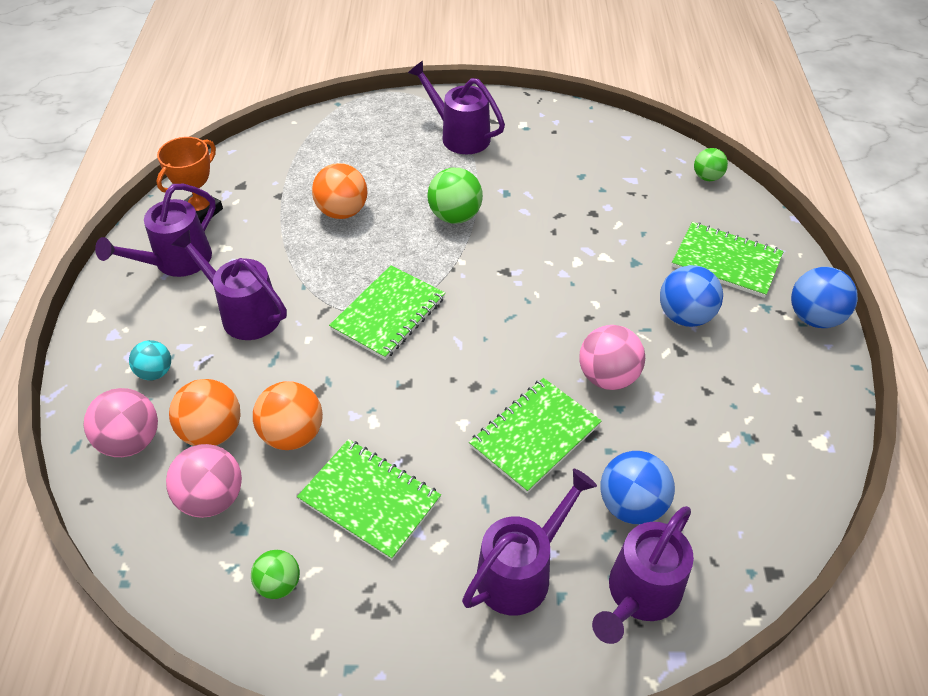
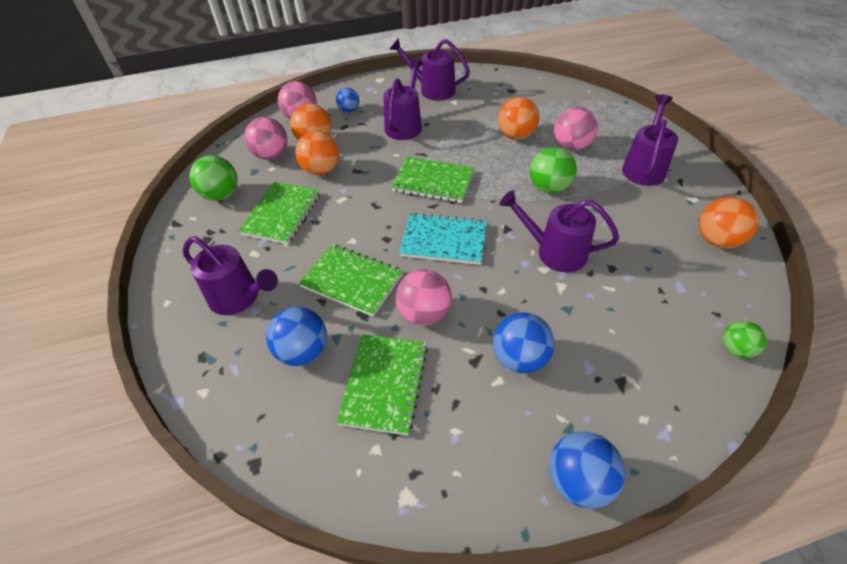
camera: 75 degrees right, 0 degrees up
(155, 372) = (349, 110): turquoise ball -> blue ball
(201, 211) = (478, 84): orange trophy -> none
(279, 584) = (221, 195): green ball -> green ball, size x1.60
(392, 174) = (571, 146): none -> pink ball
(501, 331) = (444, 241): none -> turquoise notebook
(584, 133) = (717, 240): none -> orange ball
(639, 595) = (226, 369): purple watering can -> purple watering can (554, 252)
(726, 262) = (614, 383): green notebook -> green notebook (384, 384)

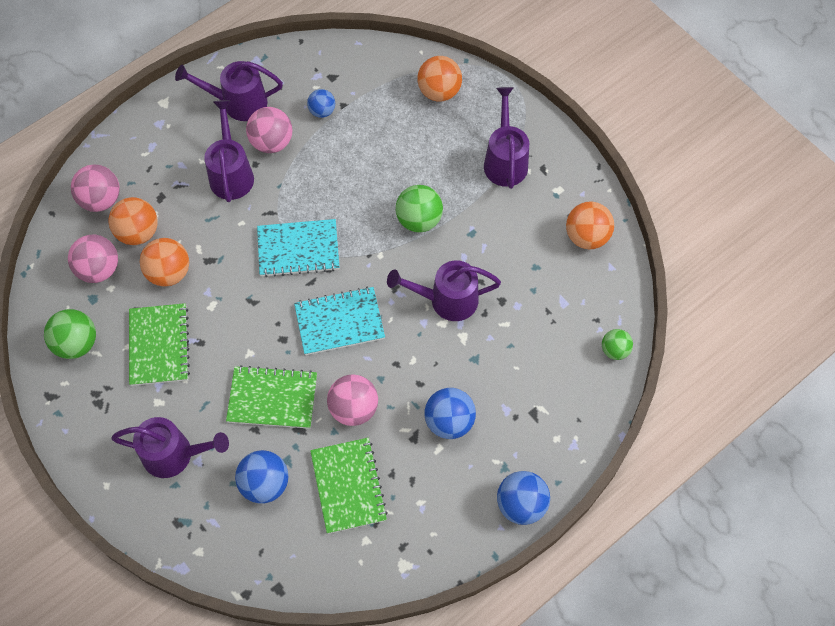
camera: 25 degrees left, 15 degrees up
(349, 110) = (152, 168): blue ball -> blue ball (322, 111)
(433, 181) = (298, 249): green notebook -> turquoise notebook
(516, 135) = (362, 153): orange ball -> orange ball (439, 91)
(571, 146) = (425, 151): pink ball -> pink ball (272, 142)

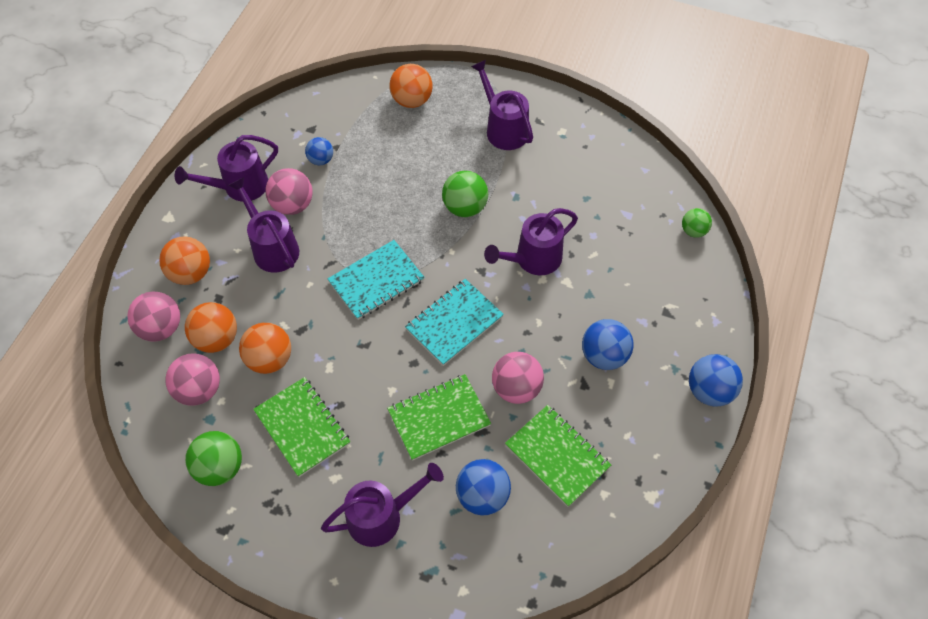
camera: 30 degrees left, 5 degrees down
(586, 236) = (609, 156): orange ball -> orange ball (191, 273)

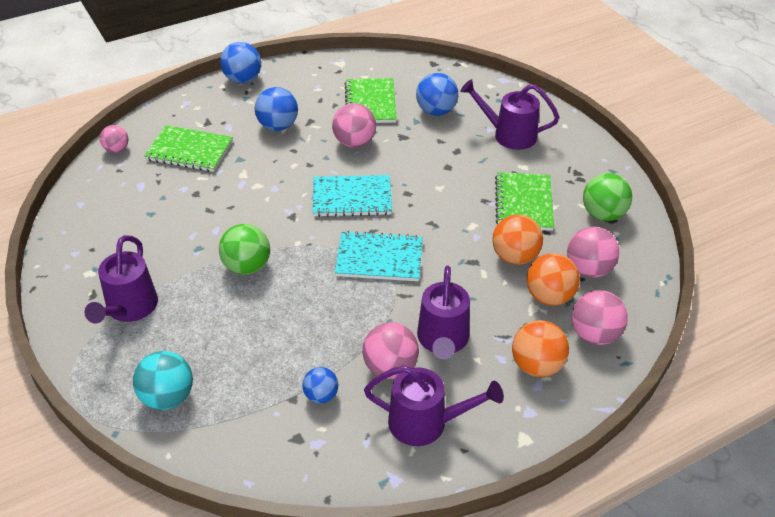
camera: 140 degrees left, 15 degrees down
(412, 100) = (168, 397): orange ball -> turquoise ball
(439, 418) = (423, 156): green notebook -> green notebook (189, 150)
(532, 259) = (247, 200): purple watering can -> none
(693, 231) = (117, 149): green ball -> pink ball

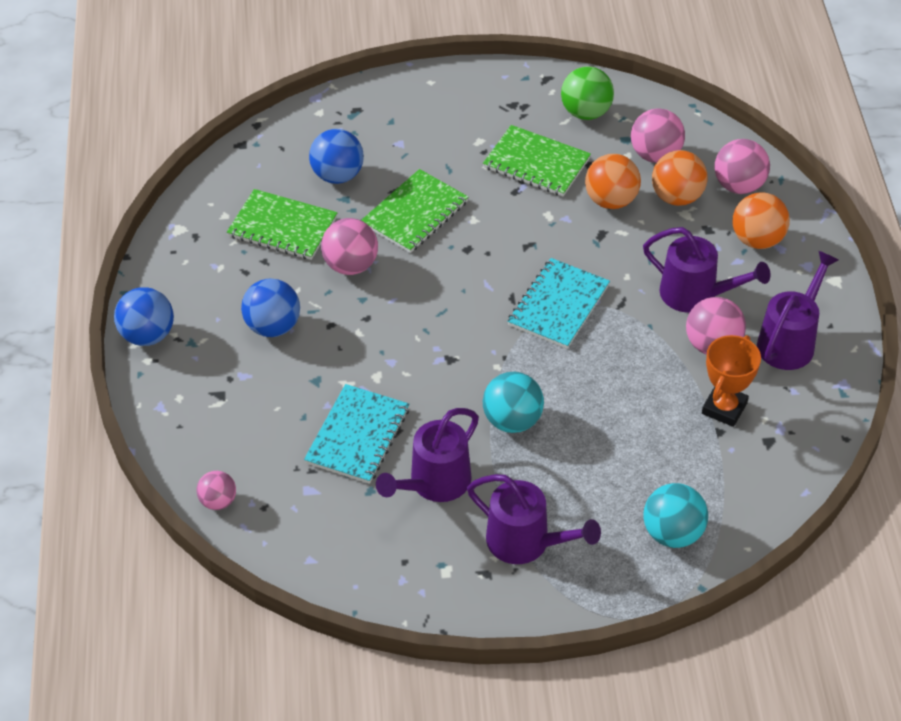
camera: 65 degrees left, 5 degrees up
(189, 150) = (268, 426): green notebook -> green notebook (415, 213)
(247, 266) = (512, 420): green ball -> turquoise ball
(321, 395) = (724, 408): blue ball -> orange trophy
(352, 198) = (448, 298): turquoise notebook -> turquoise notebook (357, 436)
(508, 135) = (419, 132): purple watering can -> purple watering can (434, 484)

